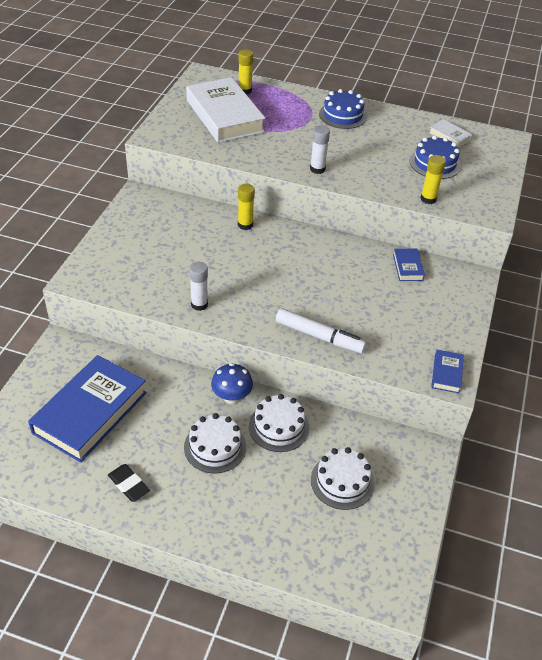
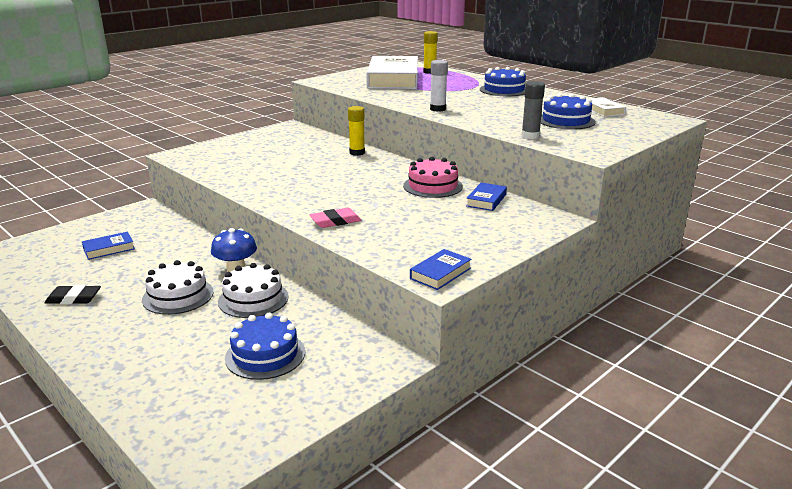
camera: 30 degrees right, 20 degrees down
(90, 412) = (109, 249): blue book -> blue book, size x0.43
(128, 484) = (73, 298): black eraser -> black eraser turned 75 degrees counterclockwise
(199, 304) = (253, 184): white glue stick -> none
(319, 336) = (335, 221): white marker -> pink eraser
(342, 481) = (265, 355): white cake -> blue cake
(352, 259) = (432, 186): none -> pink cake
(428, 199) = (530, 136): yellow glue stick -> grey glue stick

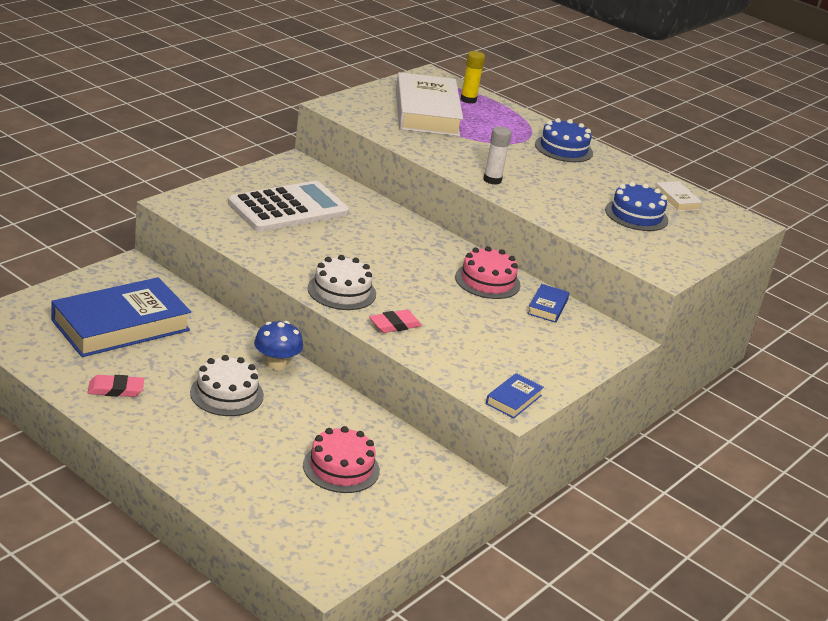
camera: 10 degrees left, 5 degrees up
(73, 298) = (115, 389): black eraser -> pink eraser
(109, 249) = (120, 325): blue book -> blue book, size x2.32
(253, 299) = (308, 403): white cake -> white cake (341, 291)
(265, 355) = (341, 468): blue cake -> pink cake
(271, 152) = (288, 208): none -> white calculator
(357, 153) = (390, 218): yellow glue stick -> none
(530, 136) = (599, 239): grey glue stick -> none

